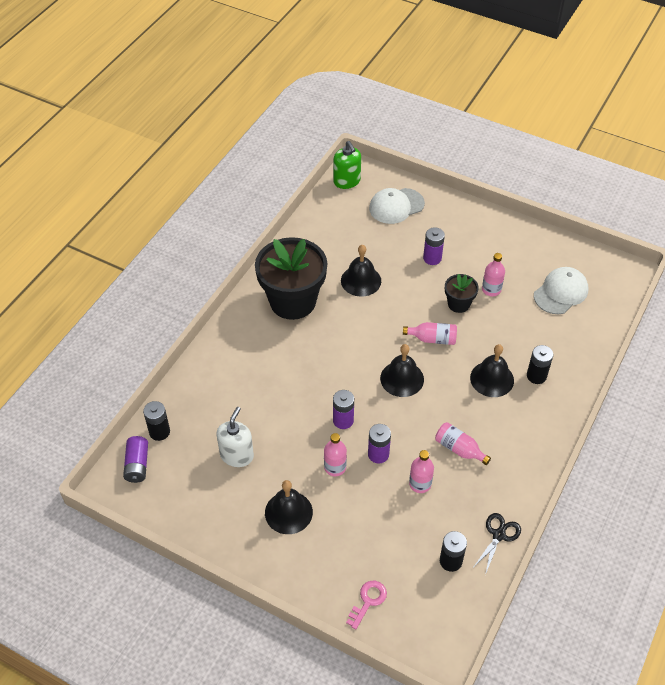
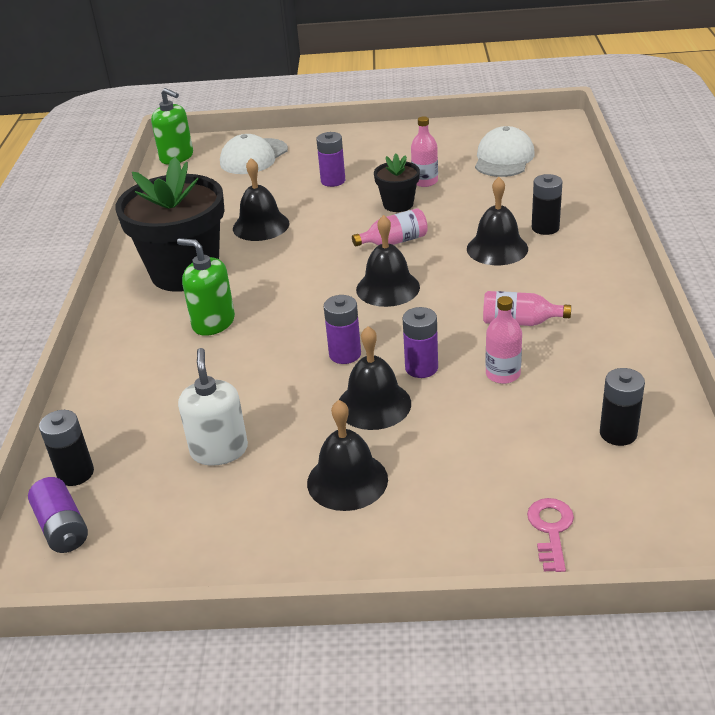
camera: 25 degrees left, 15 degrees down
(285, 355) = (213, 322): none -> green soap dispenser
(335, 467) = (374, 404): pink bottle -> black bell
(498, 535) = (650, 381): black scissors -> none

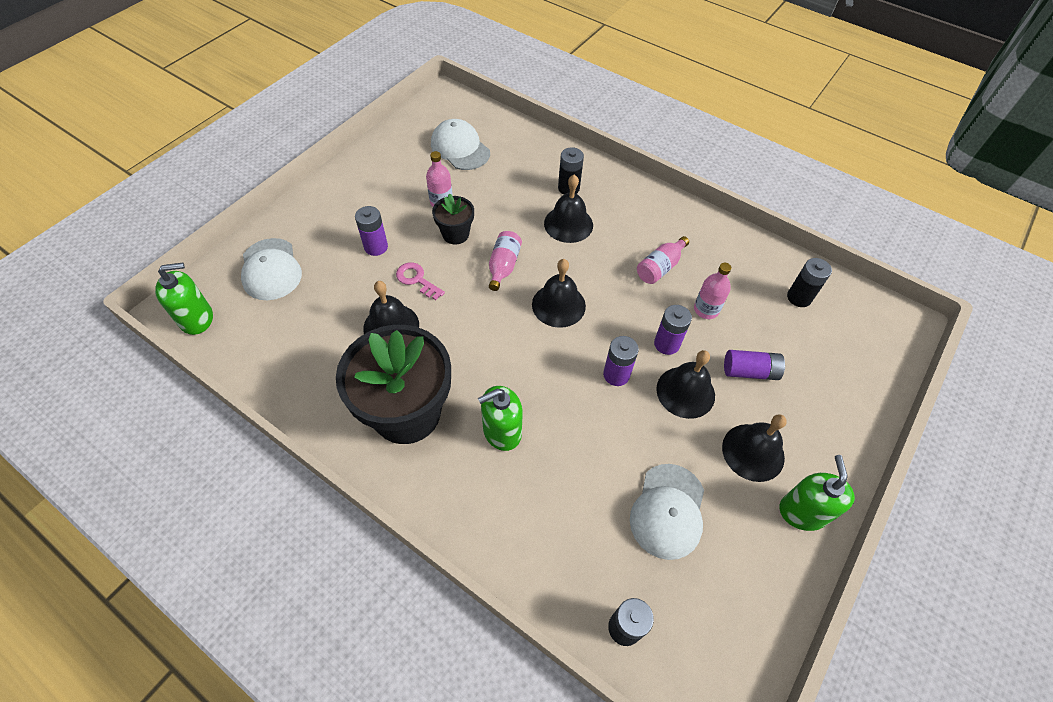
camera: 60 degrees left, 20 degrees up
(62, 527) = (685, 667): purple battery -> purple battery (750, 371)
(219, 450) = (668, 511): white soap dispenser -> white cap
(306, 547) = (802, 512): none -> green soap dispenser
(551, 530) = (859, 380): pink key -> pink key (417, 279)

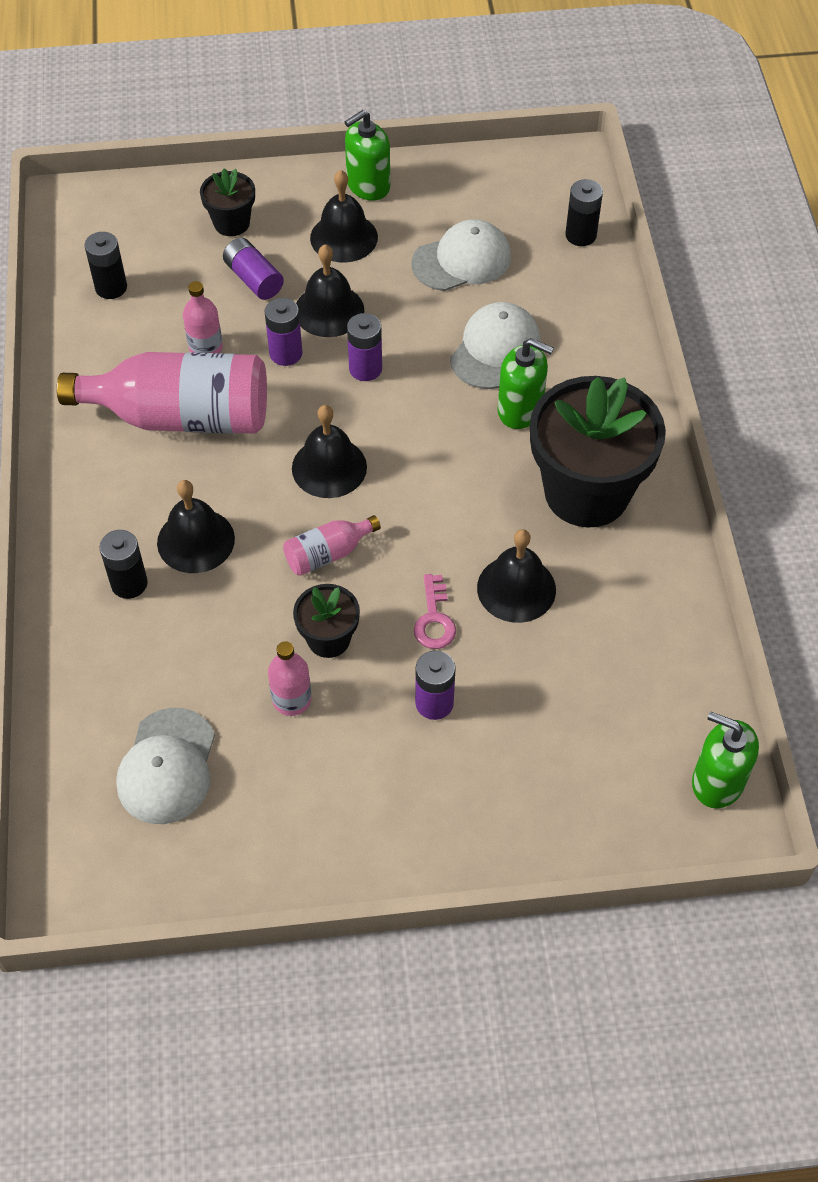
camera: 130 degrees left, 0 degrees up
(271, 269) = (582, 780): white cap -> white cap (495, 349)
(660, 267) = (181, 416): pink bottle -> pink bottle, size x2.18
(818, 395) = (231, 223): none -> black flower pot

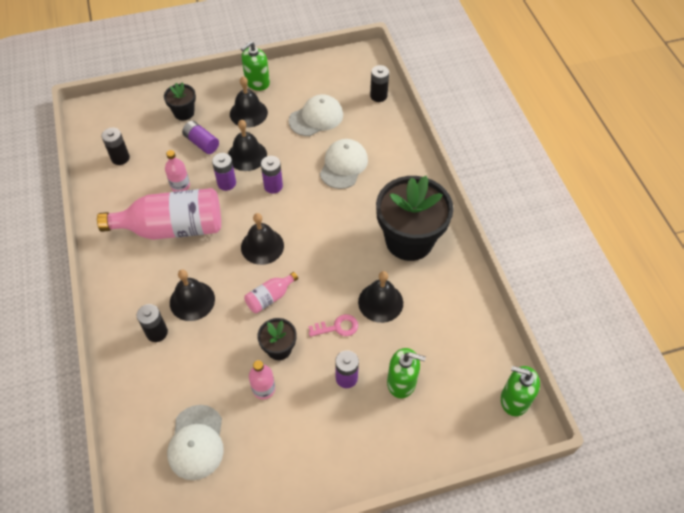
camera: 10 degrees left, 0 degrees up
(434, 619) = (337, 327): pink key -> pink key turned 90 degrees counterclockwise
(520, 409) = (363, 198): green soap dispenser -> green soap dispenser (401, 382)

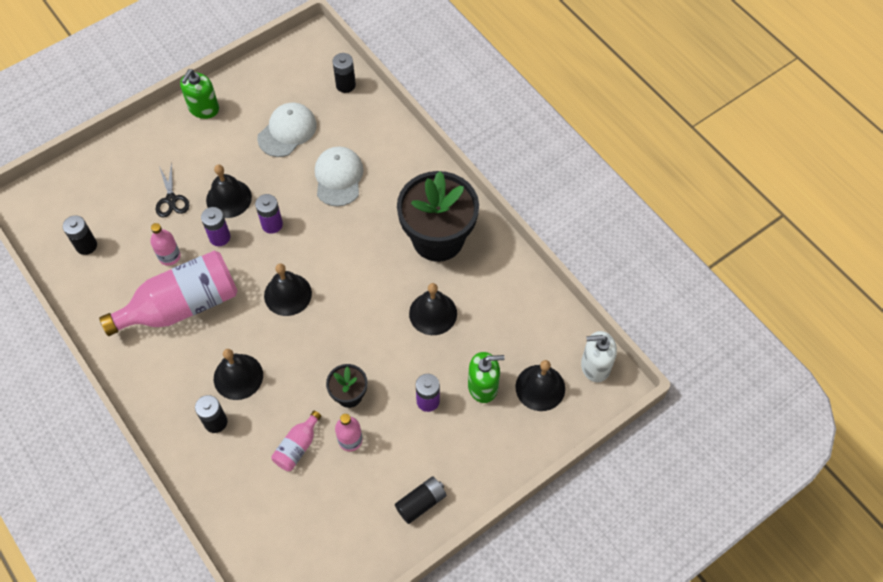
camera: 20 degrees left, 5 degrees up
(184, 112) = (135, 170): black flower pot -> none
(196, 442) = (305, 515): white cap -> none
(201, 143) = (171, 199): purple battery -> black scissors
(248, 113) = (209, 148): black bell -> black bell (540, 387)
(270, 297) = (318, 346): pink bottle -> pink bottle (297, 446)
(304, 469) = (421, 503): none -> black battery
(337, 327) = (399, 353): pink key -> none
(514, 400) = (595, 366): green soap dispenser -> white soap dispenser

